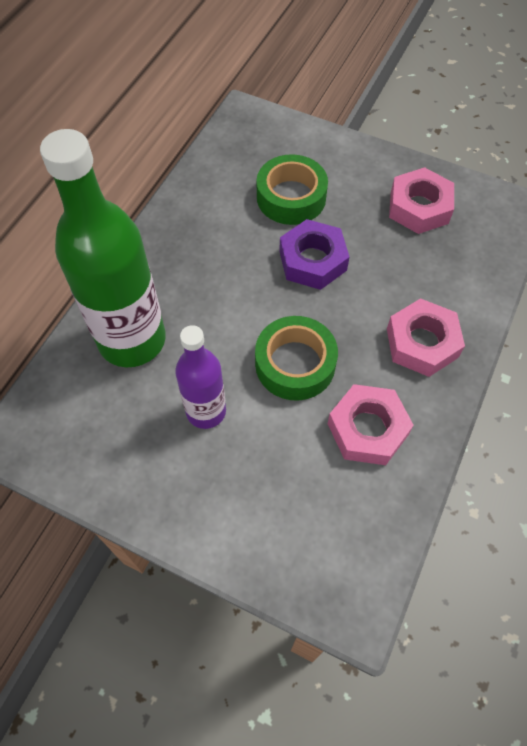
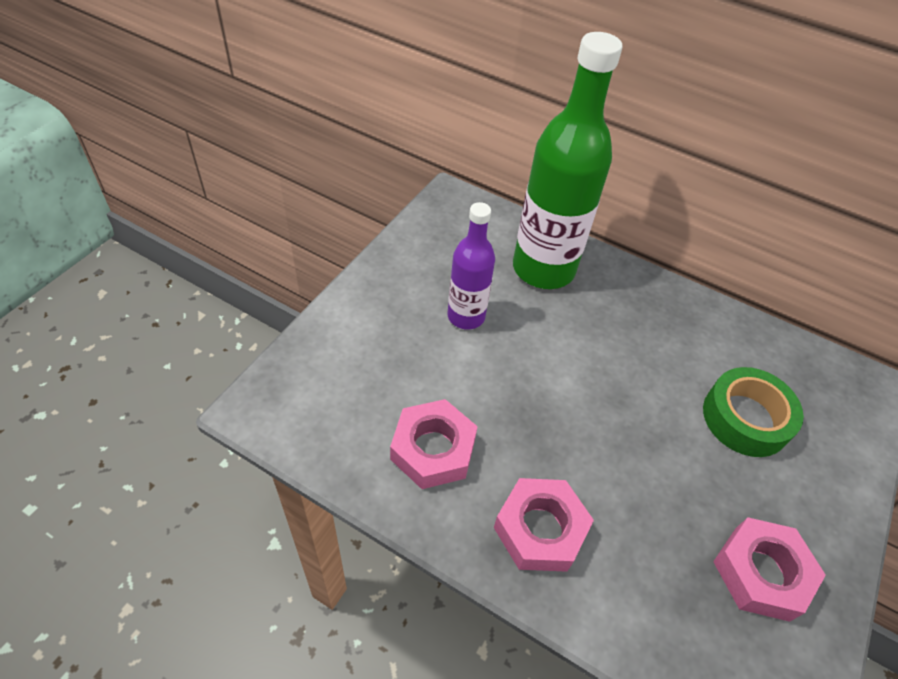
camera: 90 degrees right, 10 degrees down
(295, 364) = (514, 393): green tape -> none
(312, 261) = (652, 428): purple nut -> none

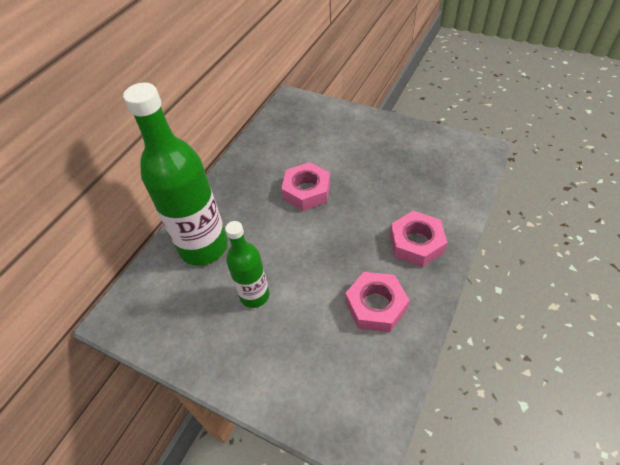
camera: 85 degrees left, 0 degrees up
(466, 316) = (254, 295): purple bottle -> green bottle
(745, 418) = (321, 149): green tape -> none
(761, 573) = (412, 152): pink nut -> pink nut (306, 191)

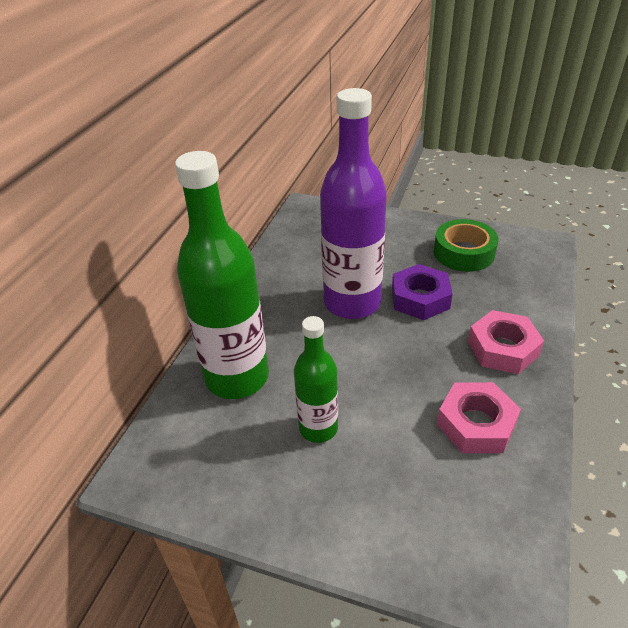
camera: 10 degrees left, 10 degrees down
(306, 191) = (352, 303): pink nut -> purple bottle
(362, 192) = (420, 298): none -> purple nut
(409, 153) = (464, 253): none -> green tape

